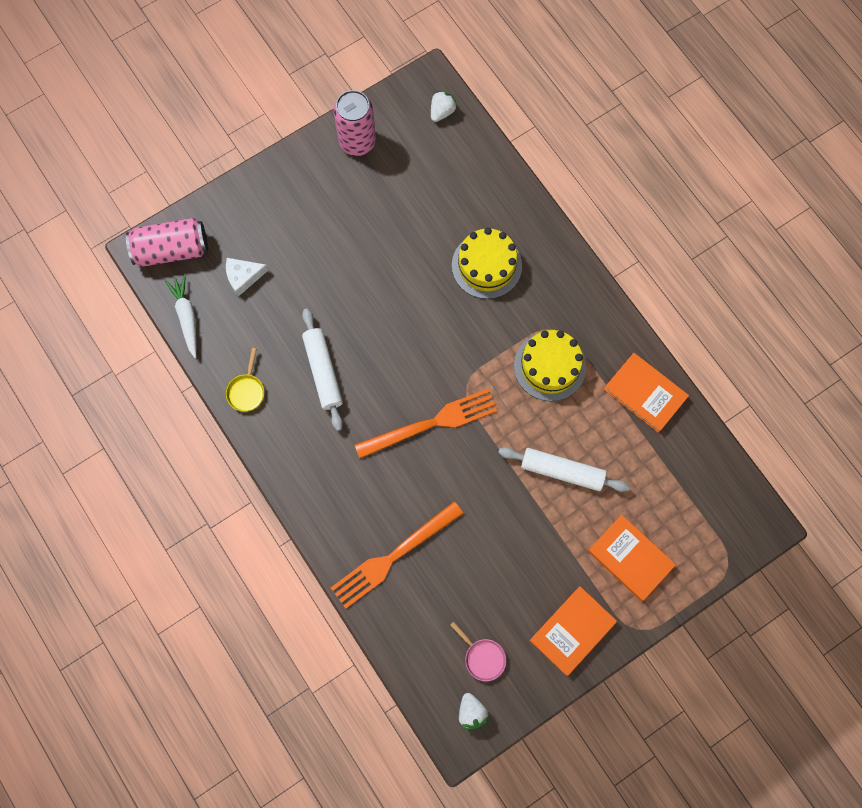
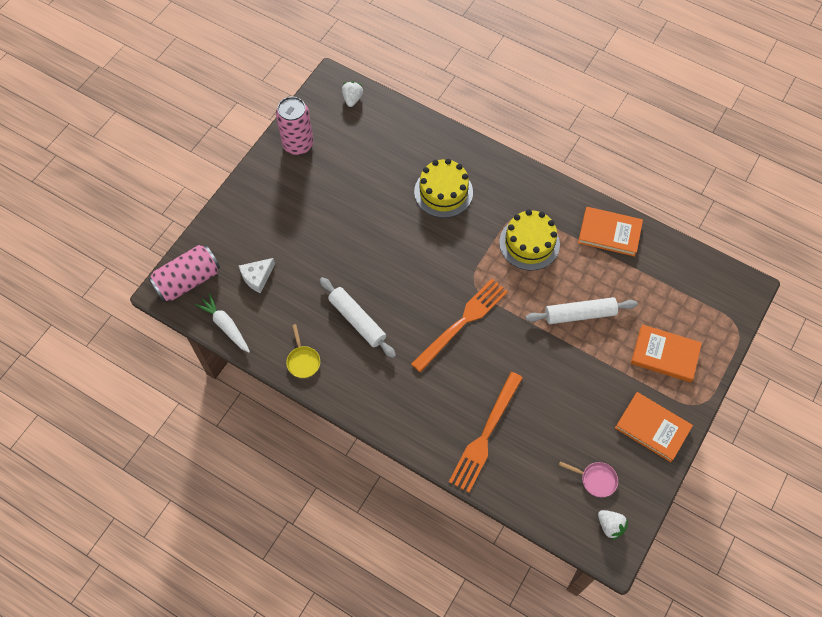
camera: 25 degrees left, 10 degrees down
(572, 631) = (652, 428): orange book -> orange book turned 75 degrees counterclockwise

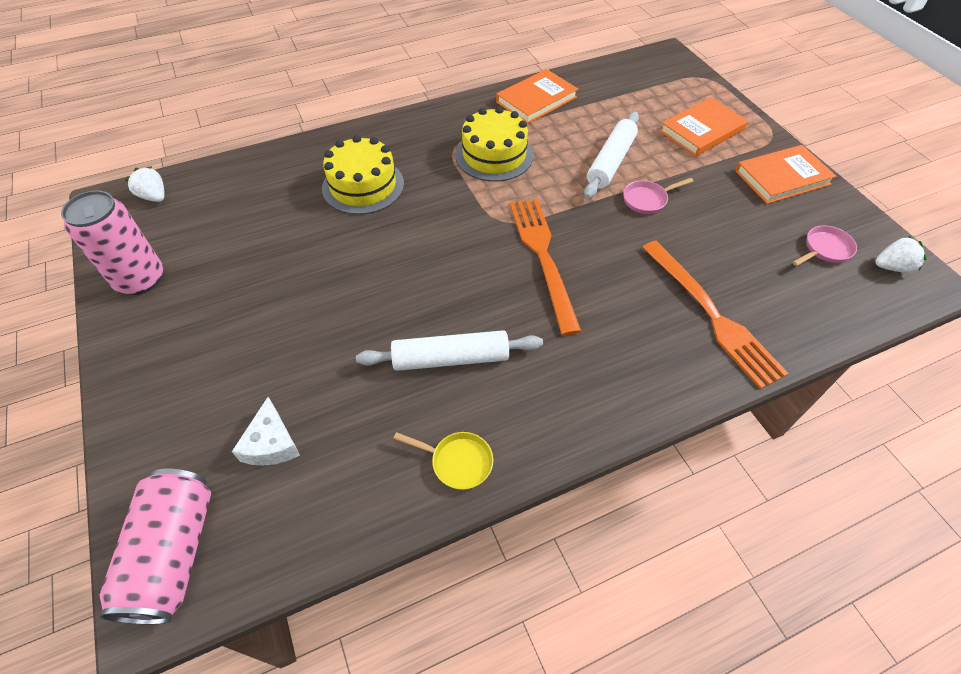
camera: 55 degrees left, 10 degrees down
(225, 326) = (306, 542): white carrot -> none
(559, 354) = (647, 200): none -> pink pan

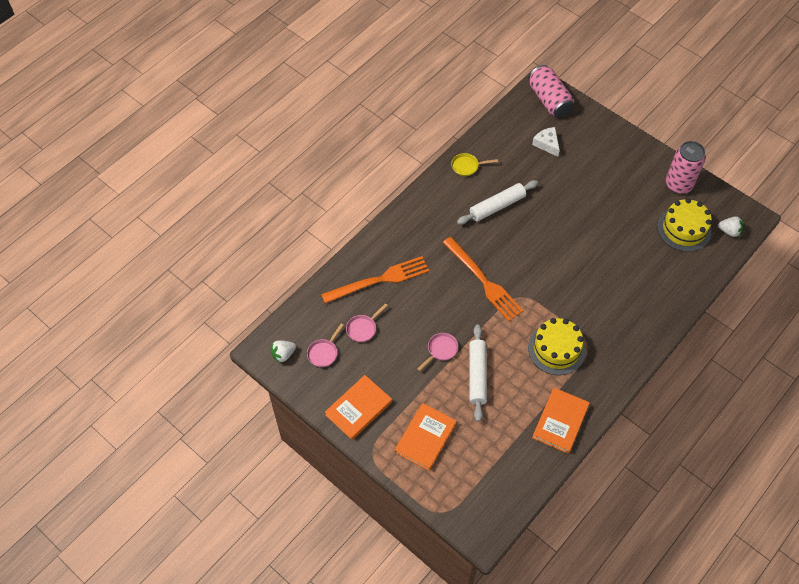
camera: 155 degrees right, 5 degrees up
(363, 186) = (619, 289): yellow cake -> yellow cake (684, 229)
(711, 315) = (379, 280): orange fork -> orange fork turned 120 degrees clockwise
(756, 259) = (363, 328): none -> pink pan

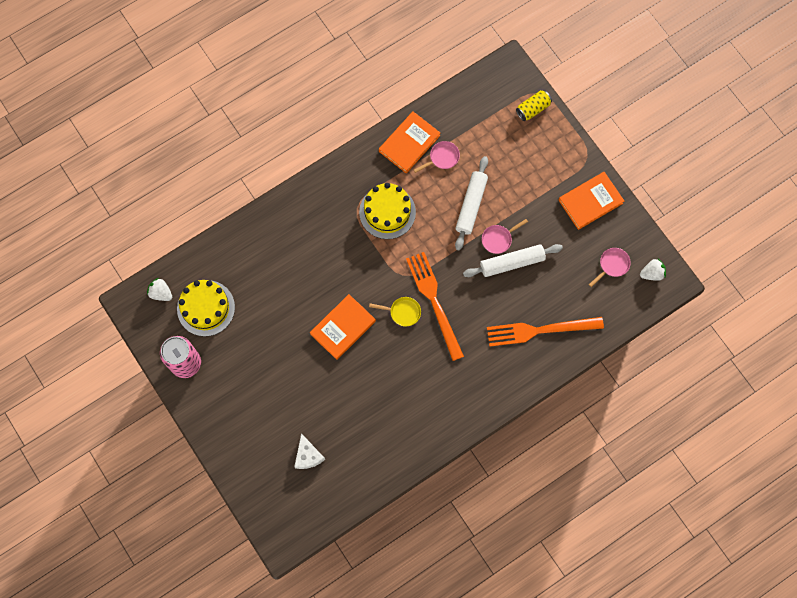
camera: 165 degrees left, 15 degrees up
(363, 328) = (568, 281): pink pan -> pink pan (442, 158)
(425, 438) = (536, 159): orange book -> orange book (343, 327)
(443, 492) = (533, 109): none -> yellow can
(467, 166) = (408, 448): yellow pan -> yellow pan (403, 312)
(497, 206) = (391, 387): white rolling pin -> white rolling pin (512, 263)
(549, 100) = (281, 518): pink can -> none

